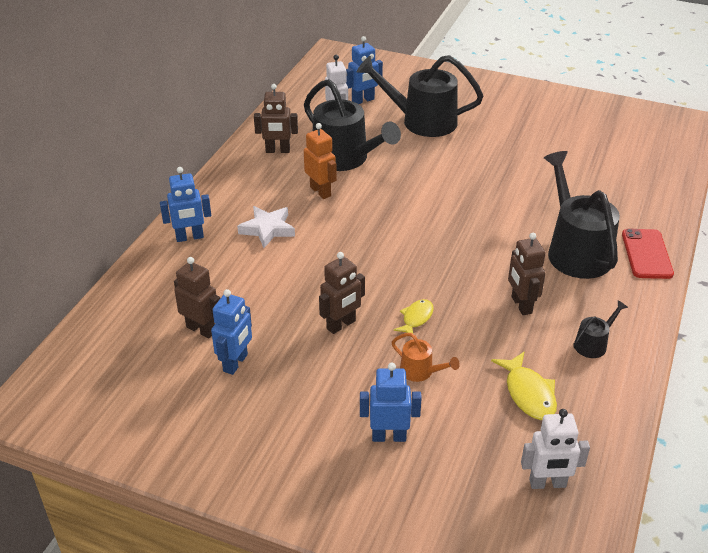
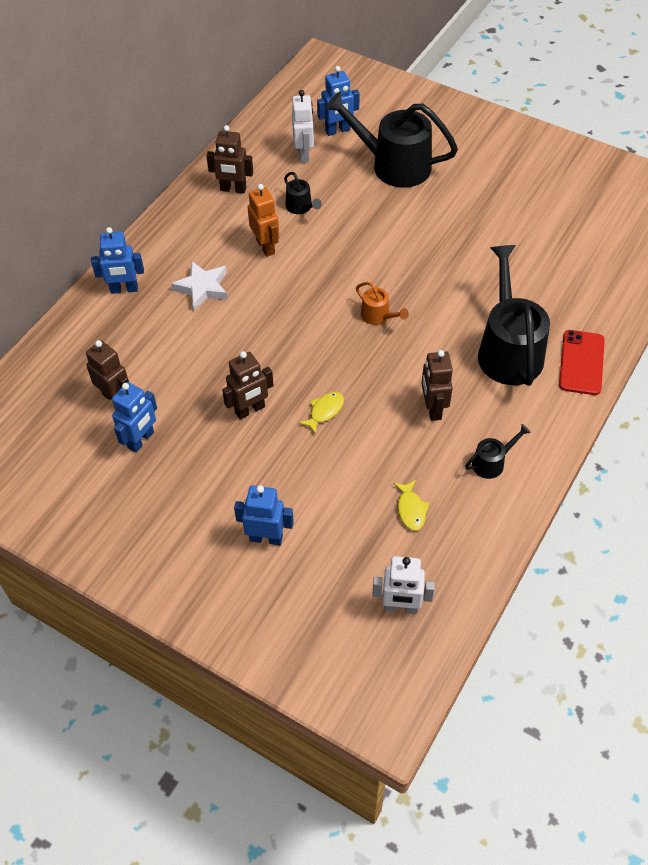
camera: 10 degrees right, 15 degrees up
(345, 159) = (301, 207): black watering can -> black watering can, size x0.45
(421, 372) = (313, 472): orange watering can -> orange watering can (378, 316)
(528, 393) = (411, 509): yellow fish -> yellow fish, size x0.66

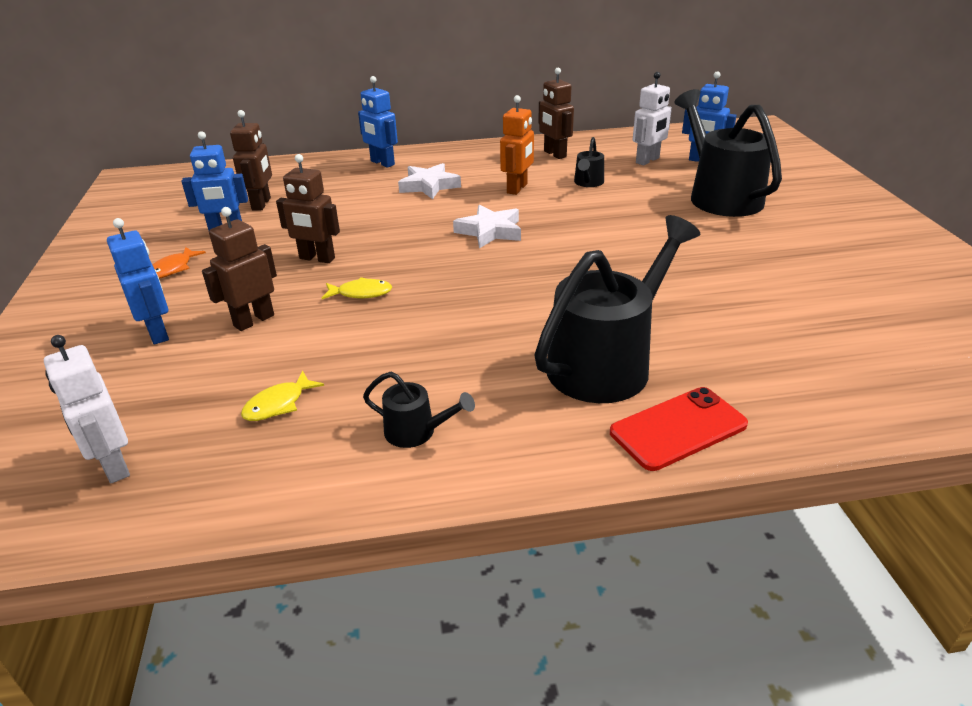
camera: 50 degrees right, 20 degrees down
(174, 497) = (173, 269): none -> orange fish
(313, 301) = (490, 231): none -> white star
(378, 316) = (524, 268): orange watering can -> none
(433, 408) = (447, 352): brown robot -> brown robot (253, 320)

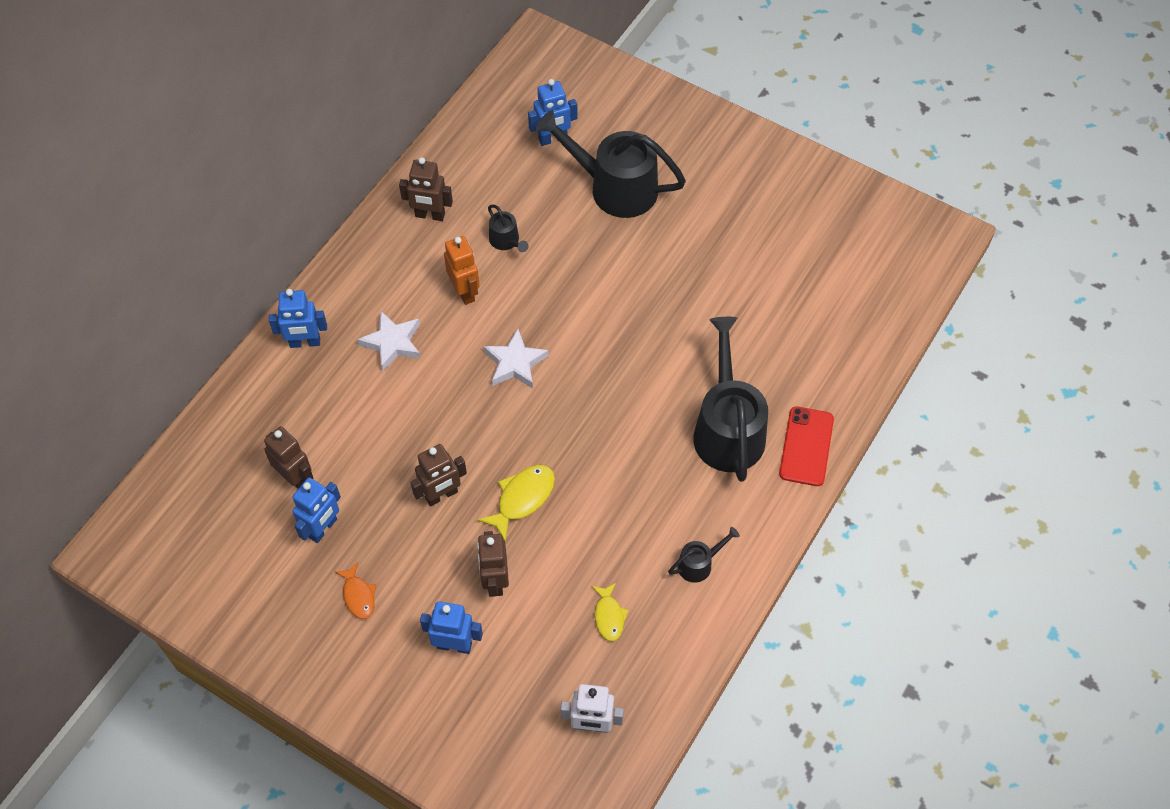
camera: 50 degrees left, 25 degrees up
(361, 293) = (522, 499): yellow fish -> yellow fish, size x1.53
(647, 160) = (512, 170): white robot -> none

